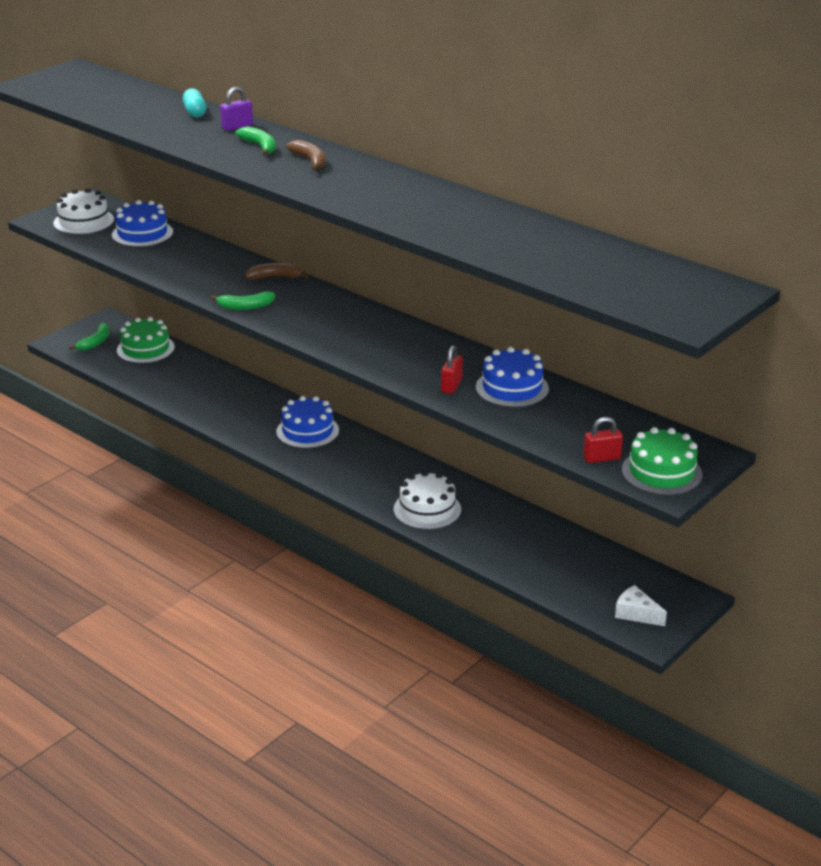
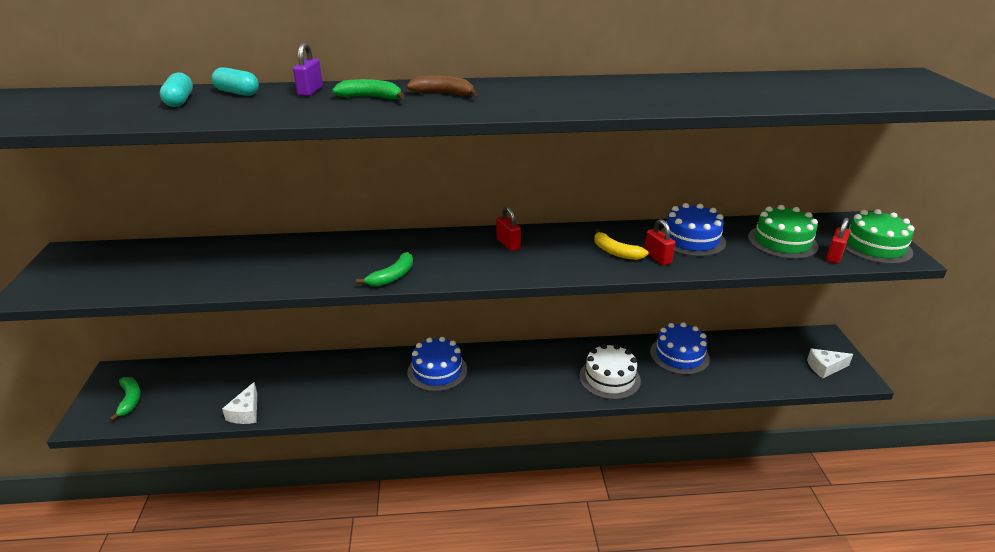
camera: 45 degrees left, 0 degrees up
(83, 221) = (87, 275): white cake -> none
(142, 233) = (176, 260): blue cake -> blue cake (679, 355)
(145, 349) = (193, 379): green cake -> green cake (782, 242)
(148, 388) = (246, 412): none -> white cheese
(152, 107) = (179, 101): none -> turquoise capsule
(275, 277) = (372, 242): brown banana -> none
(364, 323) = (508, 244): none -> red padlock
(429, 366) = (615, 252): none -> yellow banana

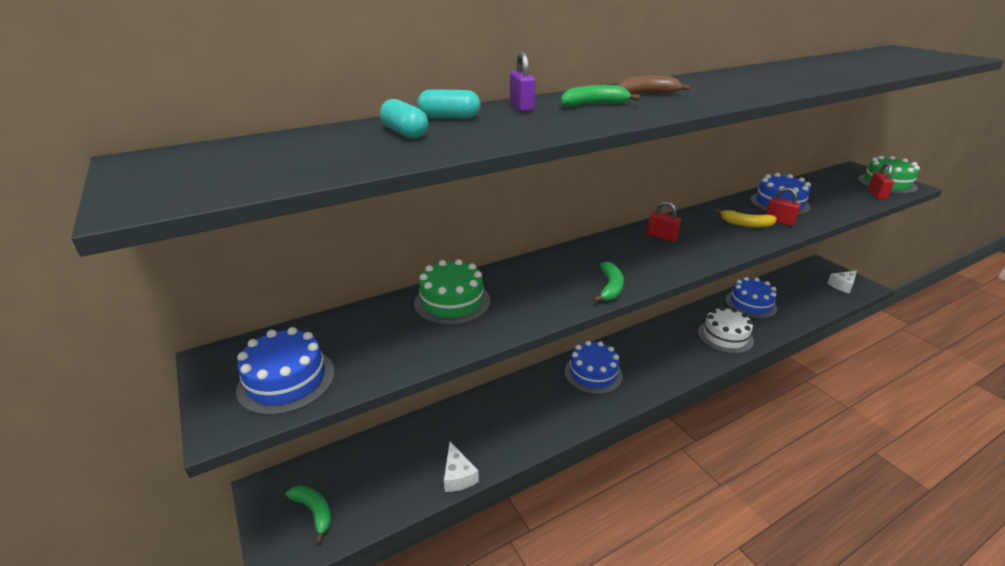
camera: 25 degrees left, 0 degrees up
(86, 278) = (286, 380): none -> blue cake
(782, 242) = (834, 192): green cake -> green cake (452, 302)

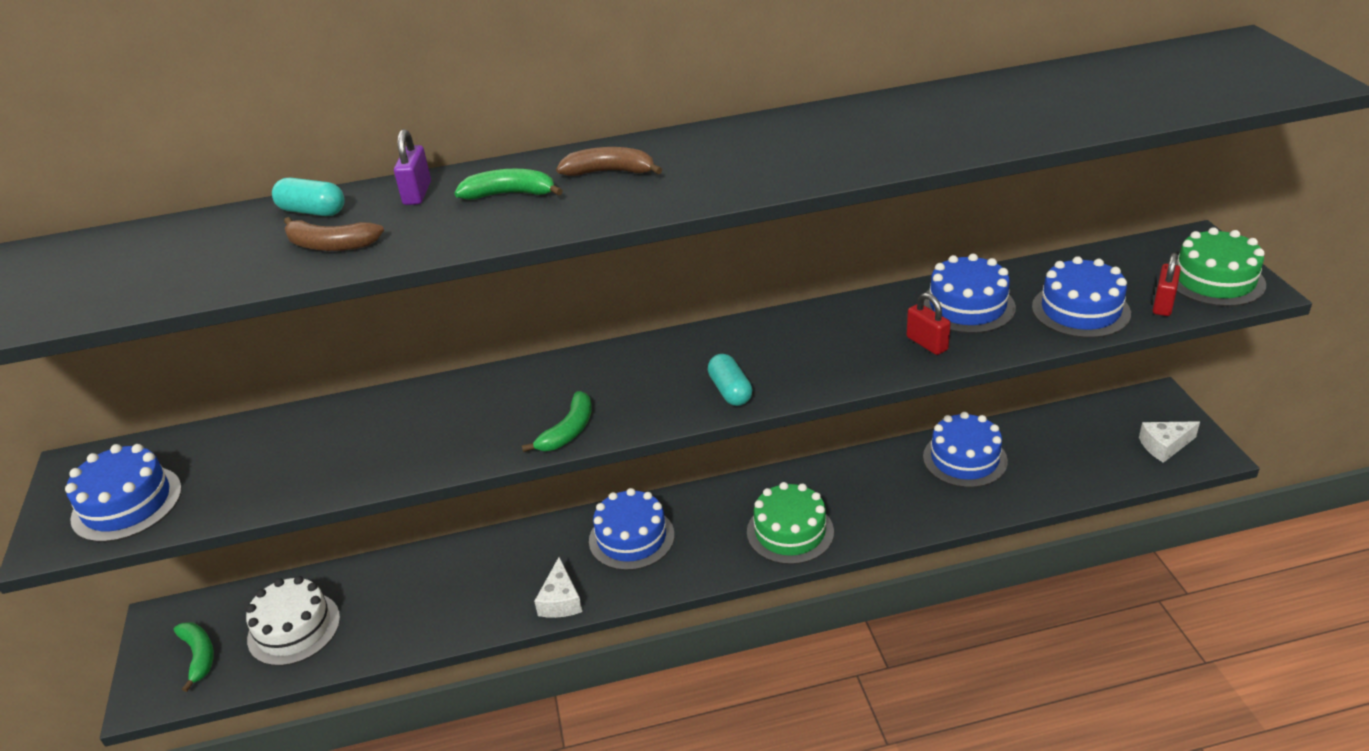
camera: 20 degrees right, 5 degrees up
(405, 133) = (237, 240): turquoise capsule -> turquoise capsule (730, 391)
(452, 302) = (359, 425): green cake -> green cake (790, 532)
(458, 475) = (375, 646): white cheese -> white cheese (560, 600)
(492, 131) = (330, 245): none -> brown banana
(661, 236) = (715, 352): red padlock -> none
(725, 336) = (875, 509): white cake -> white cake (294, 628)
(746, 224) = (868, 343): yellow banana -> none
(839, 200) = (1080, 310): none -> blue cake

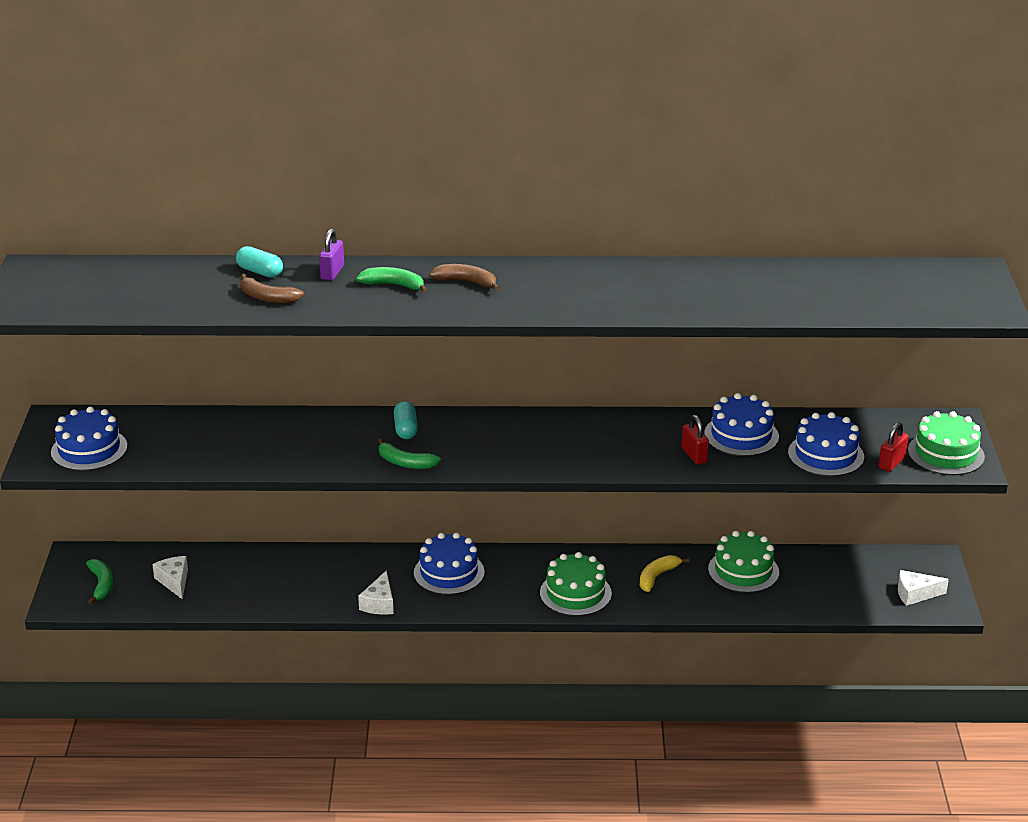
camera: 10 degrees right, 5 degrees down
(294, 628) = (174, 581): white cake -> white cheese
(568, 431) = (405, 463): green banana -> green banana turned 75 degrees clockwise
(730, 391) = (532, 459): turquoise capsule -> turquoise capsule (406, 429)
(873, 488) = (657, 577): none -> yellow banana
(964, 459) = (743, 571): blue cake -> green cake

